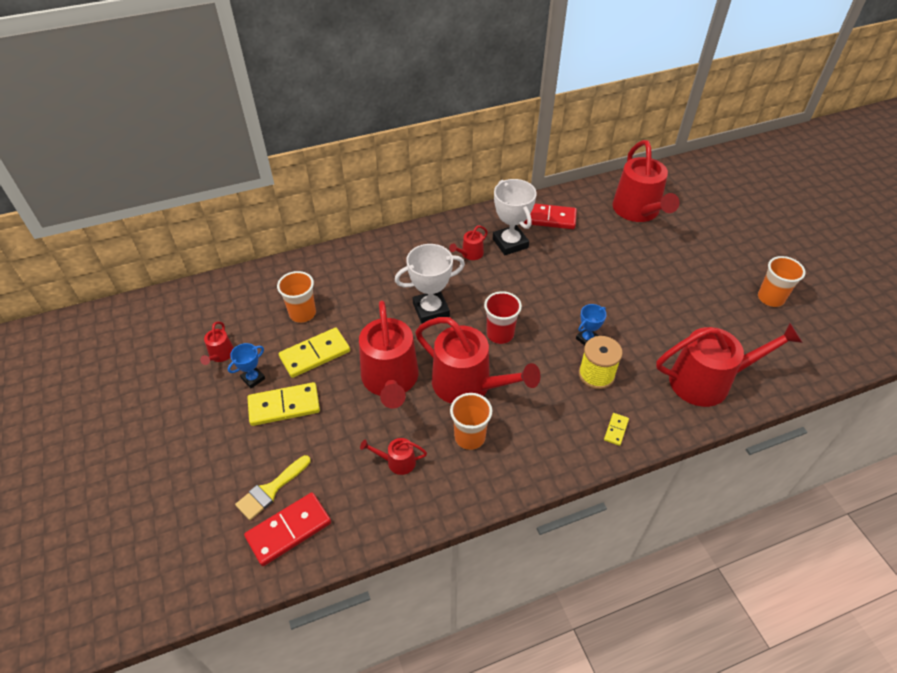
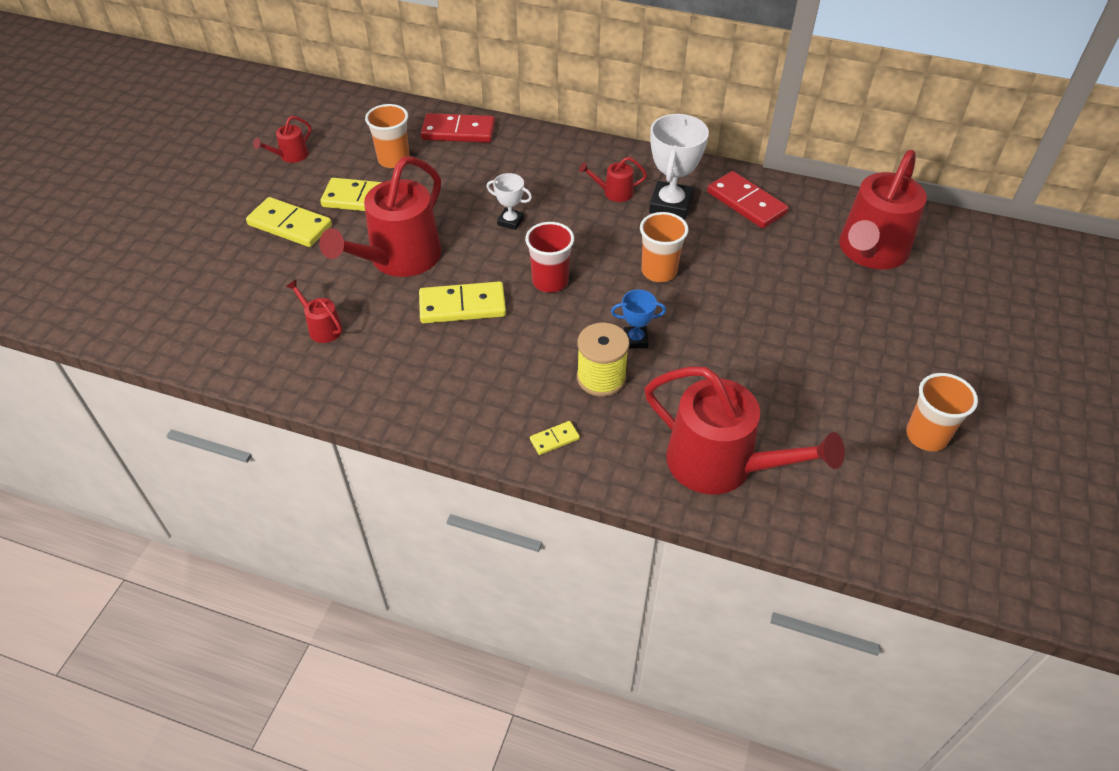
camera: 40 degrees right, 0 degrees up
(253, 378) = (292, 189): blue trophy -> none
(271, 490) = (204, 282): yellow brush -> none
(289, 530) = (181, 321): red domino -> red domino (458, 131)
(431, 310) = (510, 221): white trophy -> white trophy, size x0.54
(468, 385) = (462, 306): red watering can -> yellow domino
(469, 437) = (407, 350): orange cup -> orange cup (659, 271)

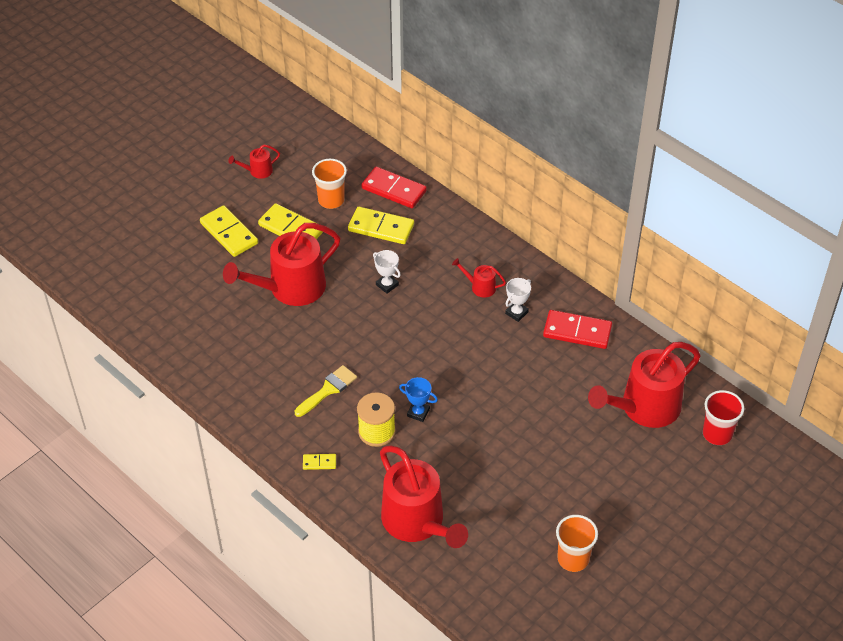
camera: 25 degrees right, 0 degrees up
(322, 328) = (212, 324): red watering can -> none
(462, 306) = (314, 342): yellow domino -> yellow domino (381, 228)
(512, 351) = (328, 389): none -> yellow brush
(550, 281) = (386, 345): red cup -> red cup (717, 434)
(659, 271) = (470, 365): orange cup -> none
(670, 205) = (516, 313): white trophy -> white trophy, size x0.54
(746, 203) = (577, 332): red domino -> red domino turned 60 degrees counterclockwise

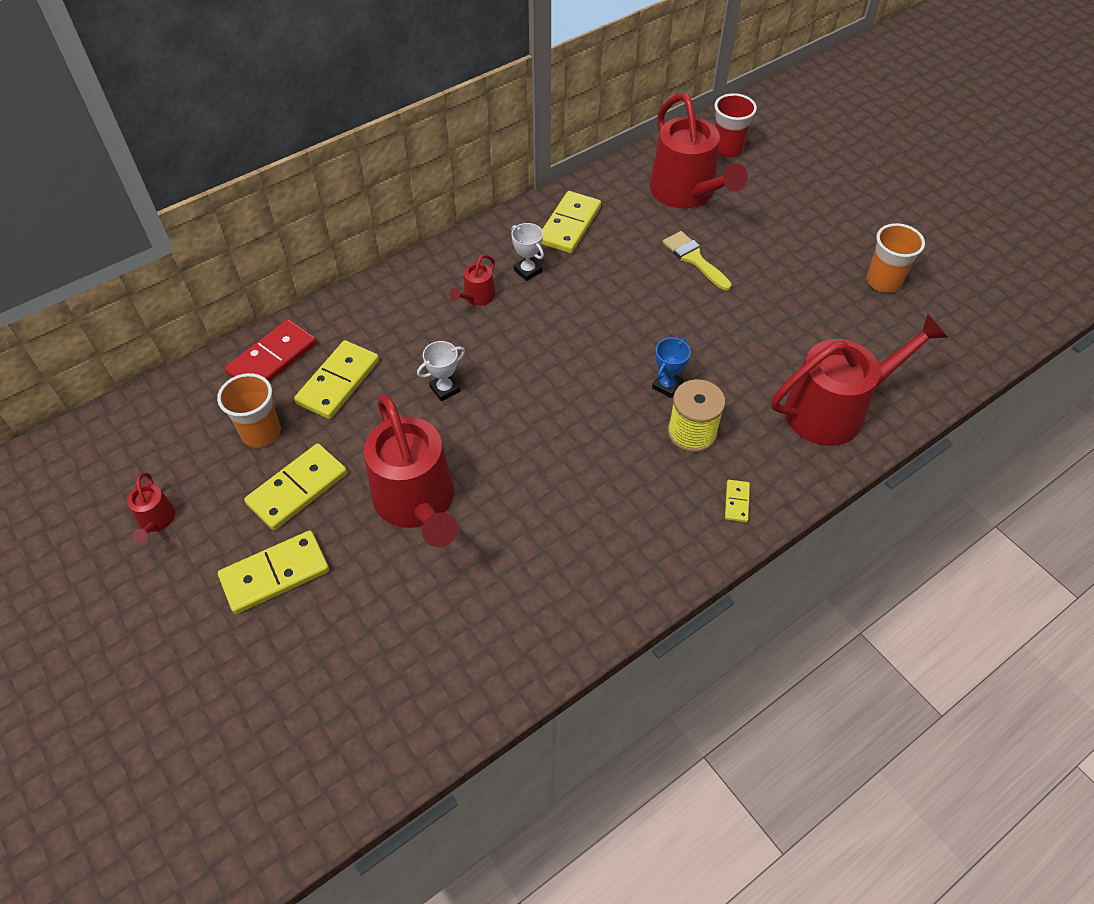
camera: 80 degrees left, 5 degrees up
(328, 389) = (614, 477): yellow brush -> yellow brush (694, 259)
(577, 332) = (569, 225): red domino -> yellow domino

